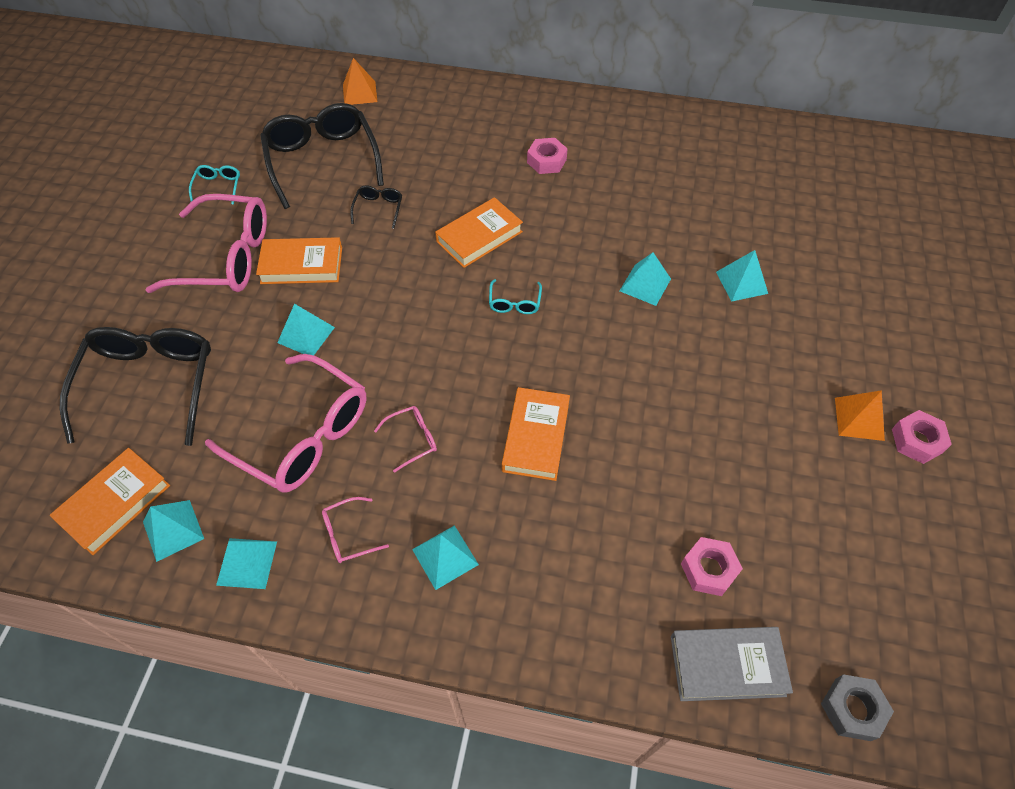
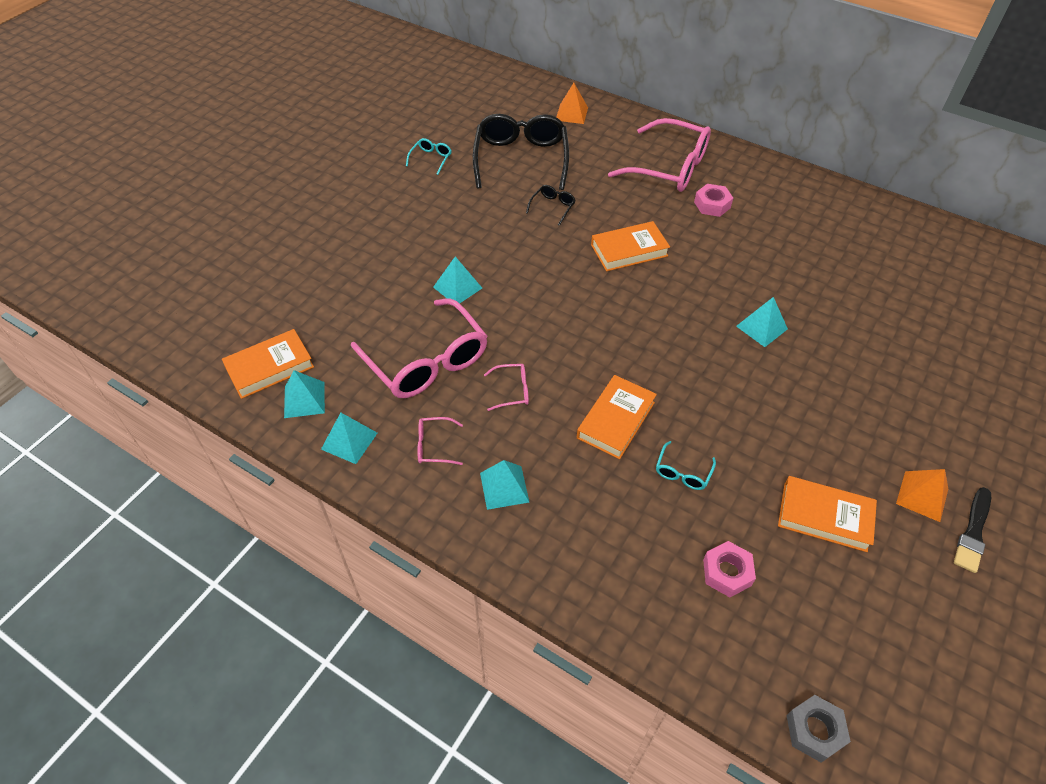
camera: 20 degrees right, 5 degrees down
(149, 386) = (325, 291): black glasses -> none
(225, 257) = (417, 213): pink glasses -> pink glasses (668, 167)
(301, 265) = (474, 234): orange book -> orange book (824, 517)
(514, 302) = (639, 310): turquoise glasses -> turquoise glasses (683, 472)
(727, 666) = (712, 654): grey book -> none
(742, 282) = (854, 350): turquoise pyramid -> none
(917, 441) = (973, 532): pink nut -> black brush

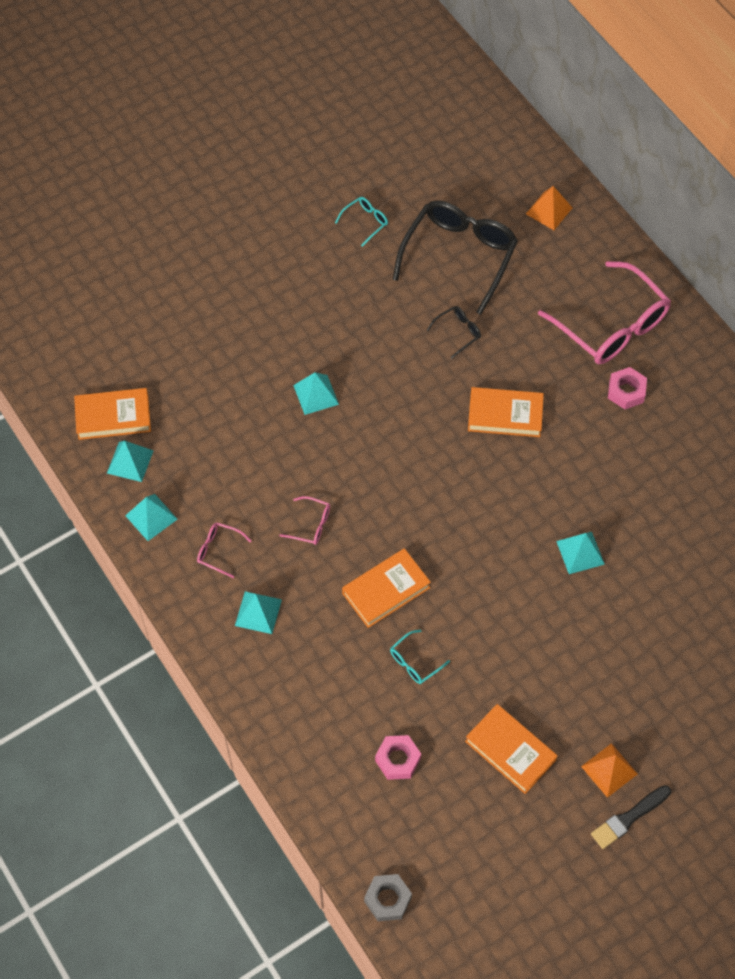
camera: 25 degrees right, 10 degrees up
(426, 360) = (250, 464): pink glasses -> none

